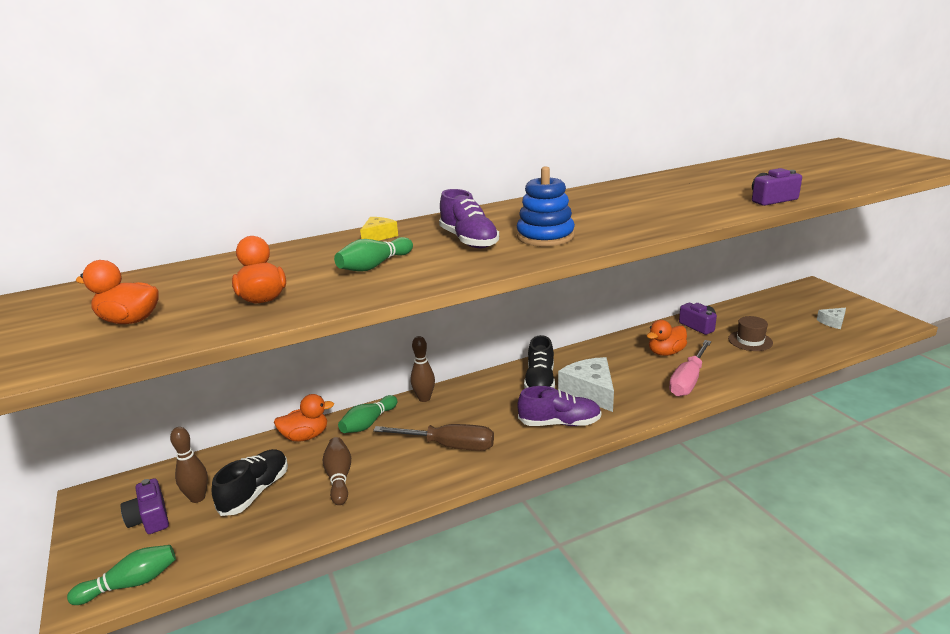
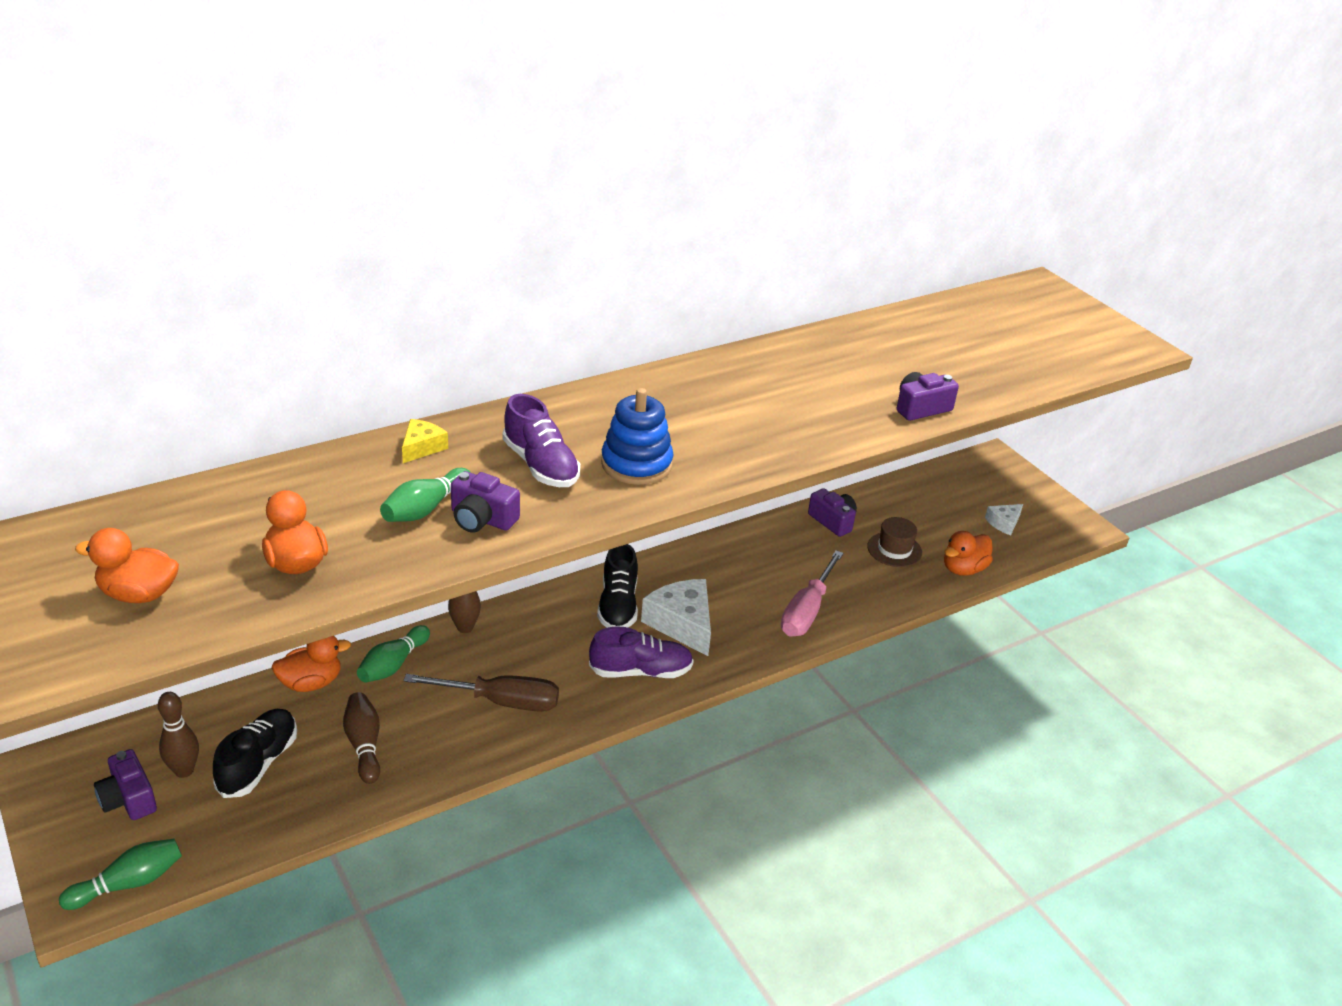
camera: 10 degrees left, 10 degrees up
(418, 269) = (482, 519): none -> purple camera
(665, 352) = (784, 564): orange duck -> orange duck (963, 569)

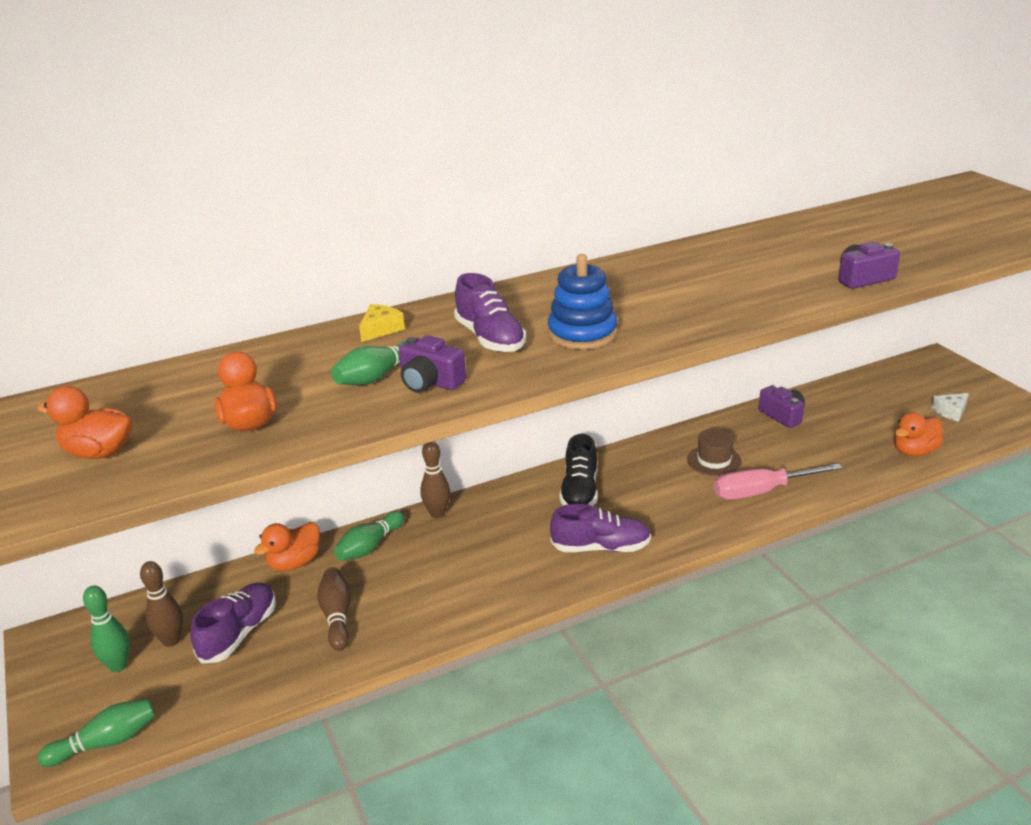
camera: 10 degrees right, 5 degrees down
(128, 799) = (118, 665): purple camera -> green bowling pin
(258, 763) = (239, 633): black shoe -> purple shoe
(311, 683) = (294, 563): orange duck -> orange duck turned 150 degrees clockwise
(501, 702) = (467, 576): brown screwdriver -> none
(682, 624) = (640, 506): white cheese -> none
(807, 611) = (761, 492): pink screwdriver -> pink screwdriver turned 45 degrees clockwise
(894, 549) = (844, 437): brown hat -> brown hat (714, 460)

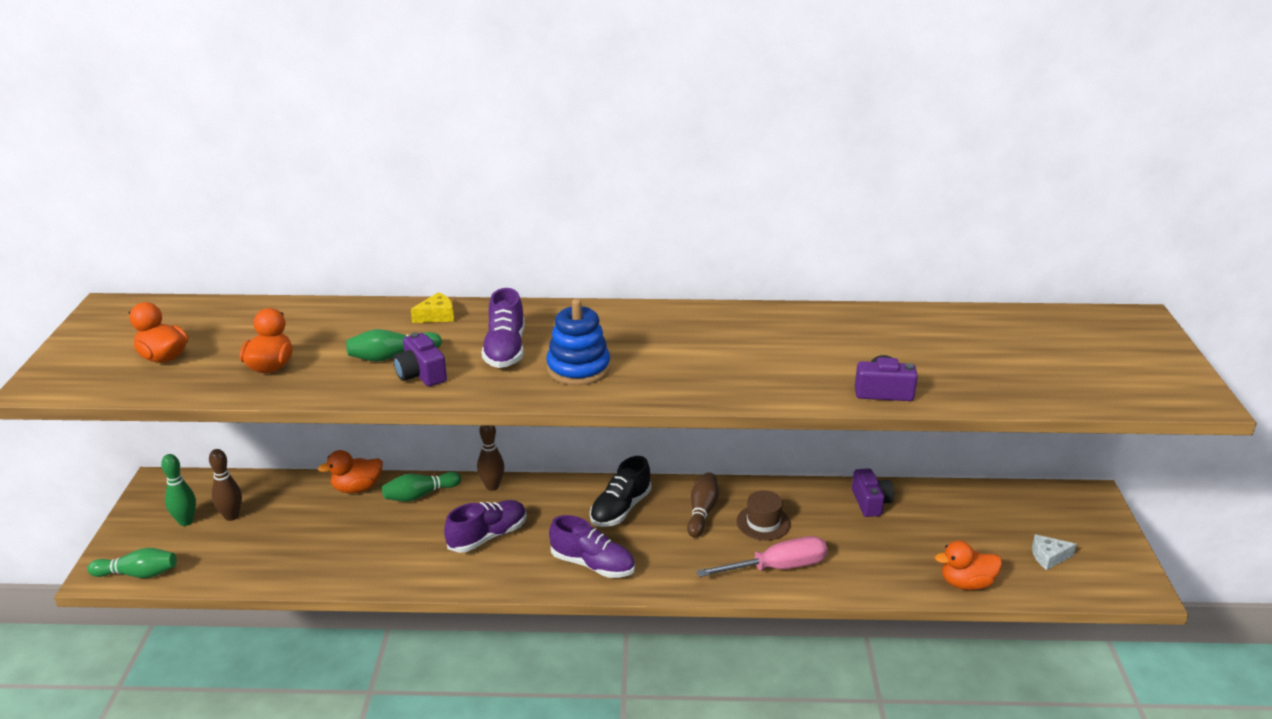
camera: 25 degrees right, 0 degrees up
(239, 633) = (277, 529): purple shoe -> purple shoe (487, 536)
(337, 616) = (351, 542): brown bowling pin -> brown bowling pin (702, 512)
(761, 492) = (777, 567): pink screwdriver -> pink screwdriver turned 150 degrees clockwise

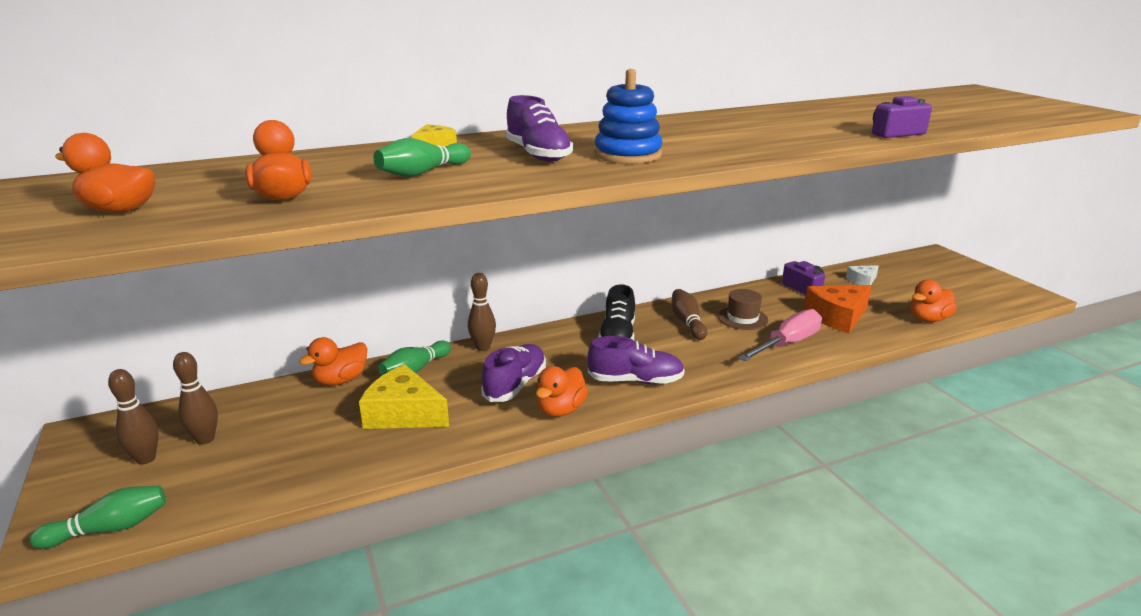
camera: 25 degrees left, 5 degrees down
(186, 521) = (146, 459): green bowling pin -> brown bowling pin
(381, 537) = (403, 413): none -> yellow cheese
(421, 374) = (474, 178): purple camera -> none
(504, 574) = (560, 410): none -> orange duck
(866, 550) = (837, 317): none -> orange cheese
(1049, 557) = (957, 291): white cheese -> white cheese (862, 280)

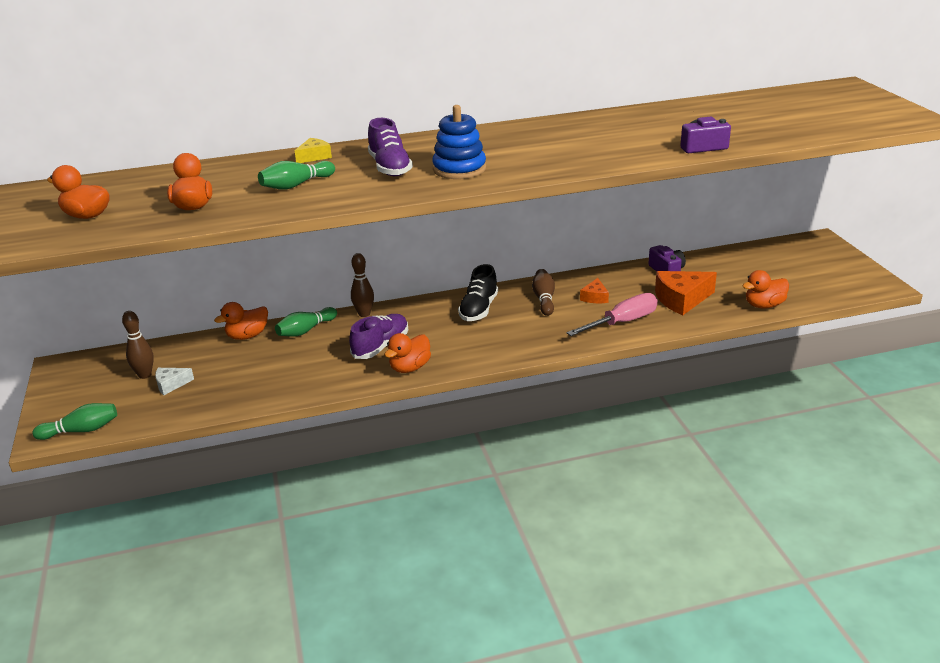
camera: 10 degrees right, 5 degrees up
(146, 459) = (104, 386): brown bowling pin -> none
(403, 413) = (290, 364): yellow cheese -> none
(635, 381) = (478, 348): purple shoe -> none
(742, 318) = (595, 297): brown hat -> orange cheese
(862, 280) = (727, 265): white cheese -> white cheese (171, 384)

